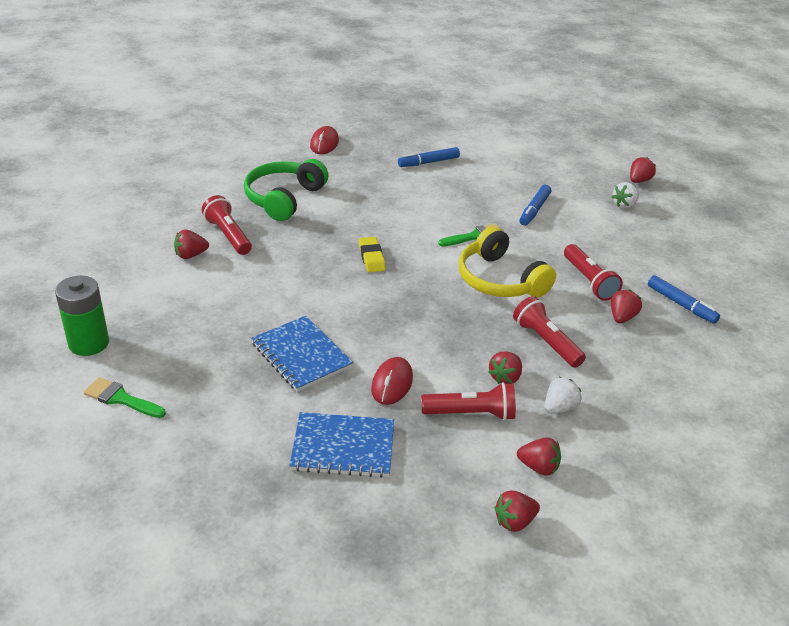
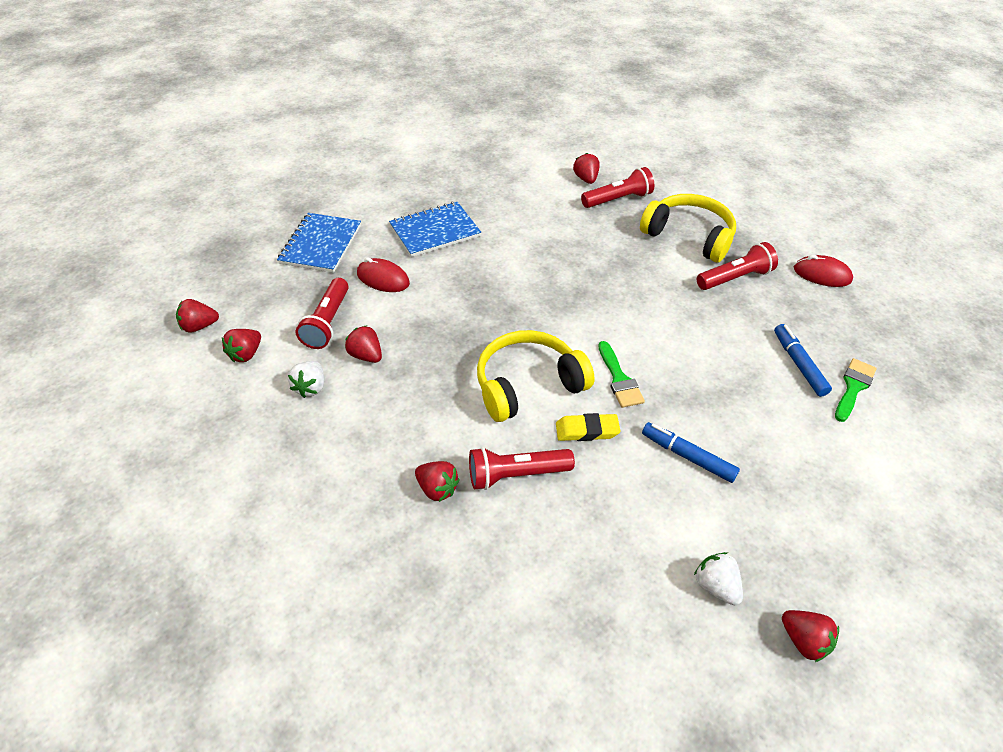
camera: 100 degrees right, 10 degrees up
(89, 343) = (475, 135): green battery -> none
(121, 398) = (411, 149): green brush -> green brush (853, 387)
(284, 198) = (688, 236): green headphones -> yellow headphones
(371, 257) = (577, 287): yellow eraser -> yellow eraser (587, 430)
(514, 521) = (199, 326): red strawberry -> red strawberry turned 90 degrees counterclockwise
(546, 342) = (410, 401): red flashlight -> red flashlight (735, 278)
(559, 407) = (311, 387): white strawberry -> white strawberry turned 45 degrees clockwise
(681, 304) = (450, 572): blue marker -> none

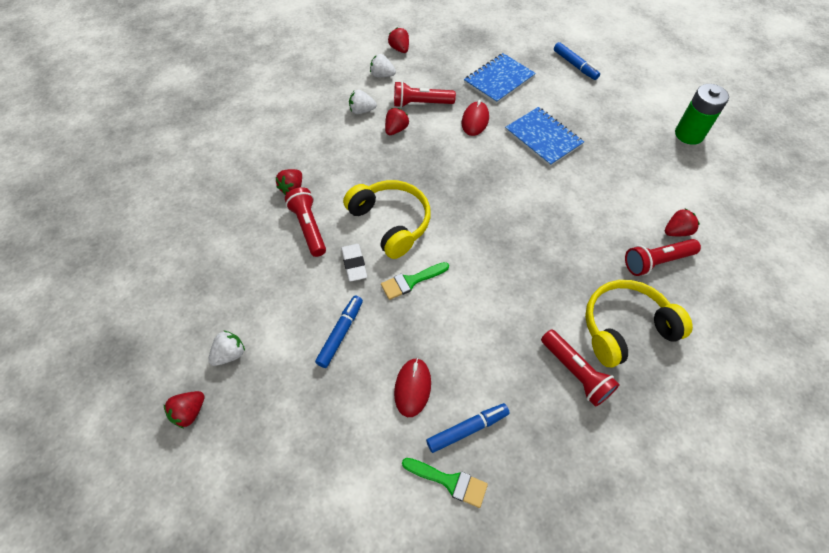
camera: 80 degrees right, 10 degrees up
(246, 354) = (382, 75): red strawberry -> white strawberry
(320, 244) = (499, 80): blue notebook -> blue notebook turned 45 degrees counterclockwise
(329, 181) = (575, 65): none -> blue marker
(469, 139) = (689, 134): none -> green battery
(587, 430) = (354, 264): yellow eraser -> white eraser
(618, 199) = (656, 261): red flashlight -> red flashlight turned 105 degrees clockwise
(688, 236) = (625, 328): yellow headphones -> yellow headphones turned 135 degrees counterclockwise
(822, 274) = (619, 466): red mouse -> red mouse (412, 388)

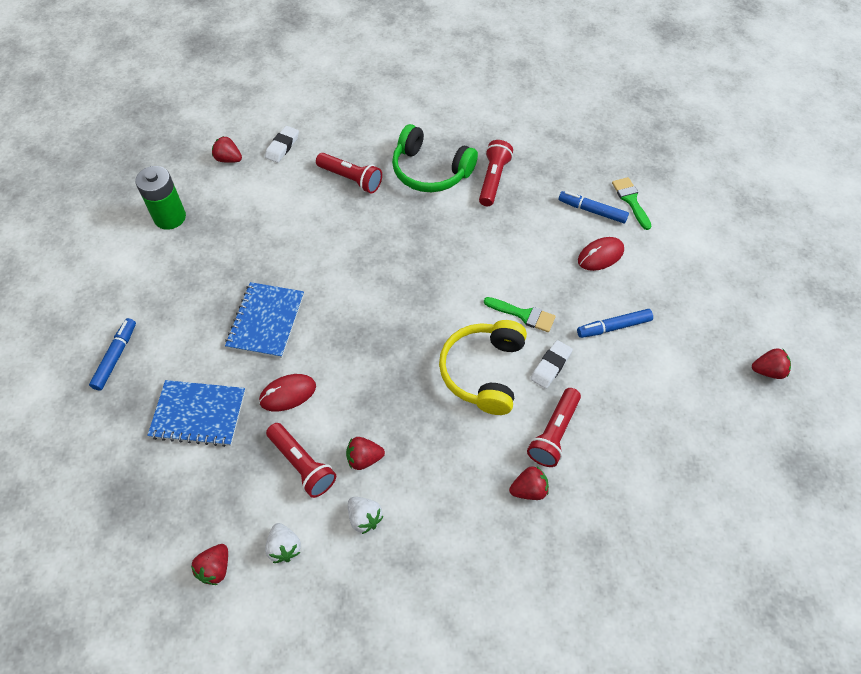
camera: 130 degrees left, 0 degrees up
(230, 354) = (709, 385): white strawberry -> none
(625, 328) = (430, 171): yellow headphones -> green headphones
(676, 231) = (307, 180): red strawberry -> red strawberry (228, 159)
(734, 237) = (282, 146): none -> white eraser

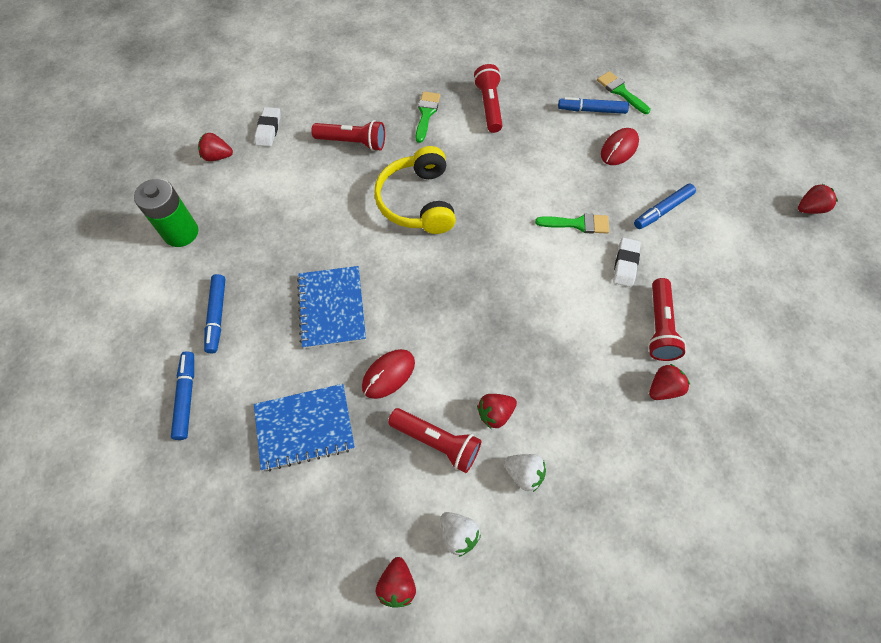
camera: 20 degrees left, 5 degrees up
(169, 297) = (217, 316): none -> blue marker
(430, 171) = (426, 114): green headphones -> green brush
(484, 372) = (567, 289): yellow headphones -> yellow headphones (418, 201)

